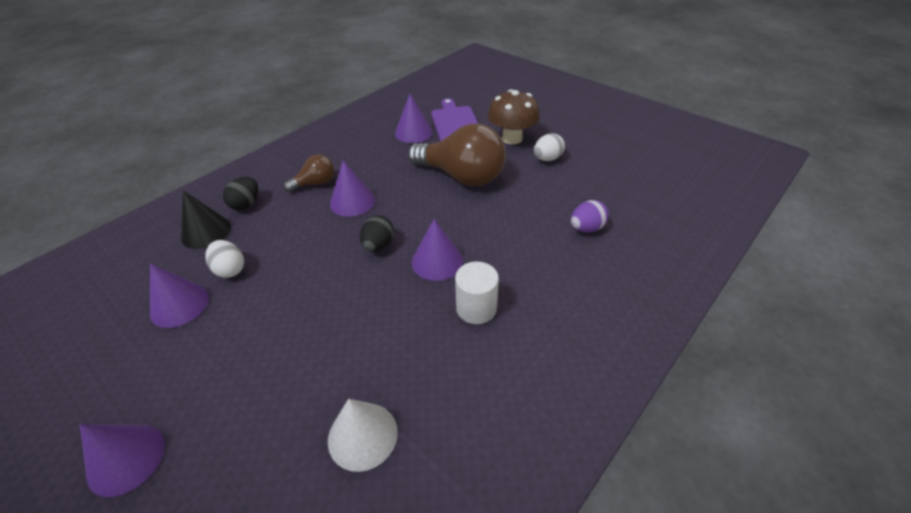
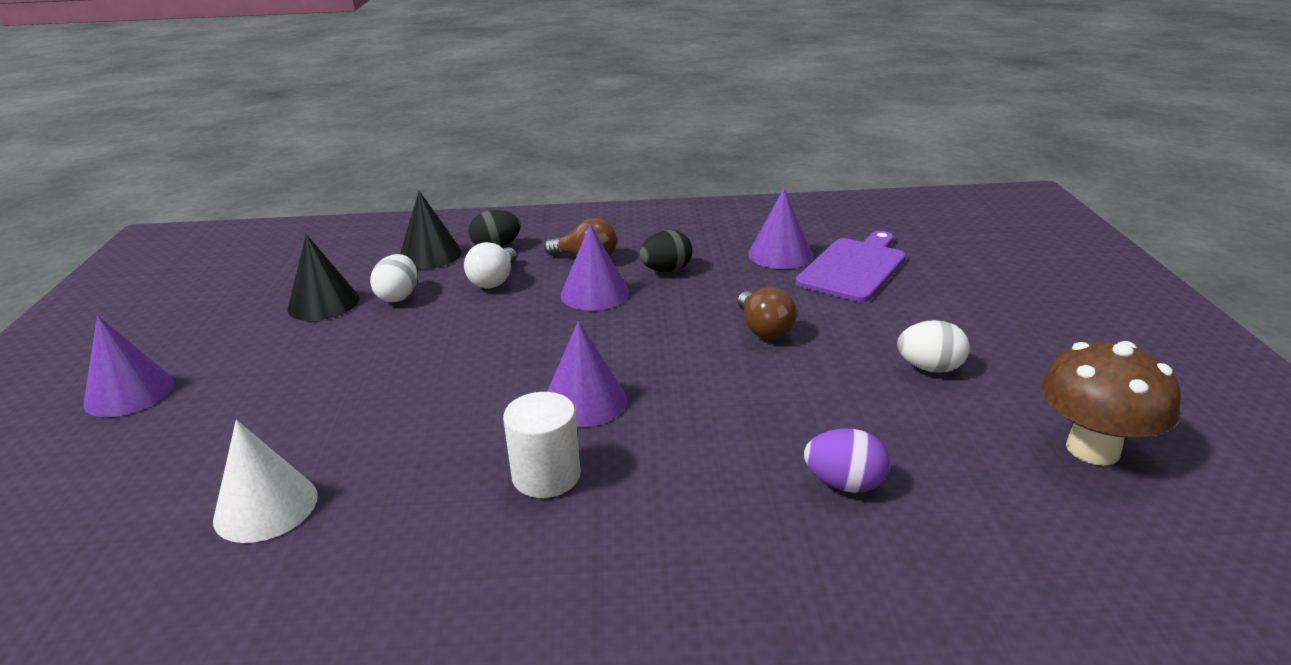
camera: 45 degrees right, 15 degrees down
(179, 305) = (323, 303): purple cone -> black cone
(279, 225) = (494, 280): none -> white light bulb
(378, 245) = (551, 349): black egg -> black egg (666, 270)
(462, 176) = (764, 329): brown light bulb -> brown light bulb, size x0.50
(512, 138) = (913, 319): brown mushroom -> brown mushroom (1093, 449)

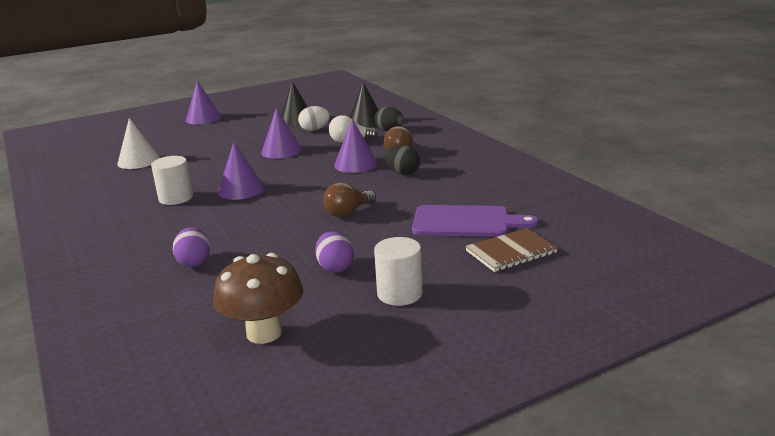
camera: 65 degrees right, 5 degrees down
(780, 254) = (461, 196): purple cone -> purple cone (281, 151)
(930, 368) = (335, 268): white egg -> purple egg
(946, 264) = (511, 252): none -> brown notebook
(1018, 341) = (399, 294): none -> white cylinder

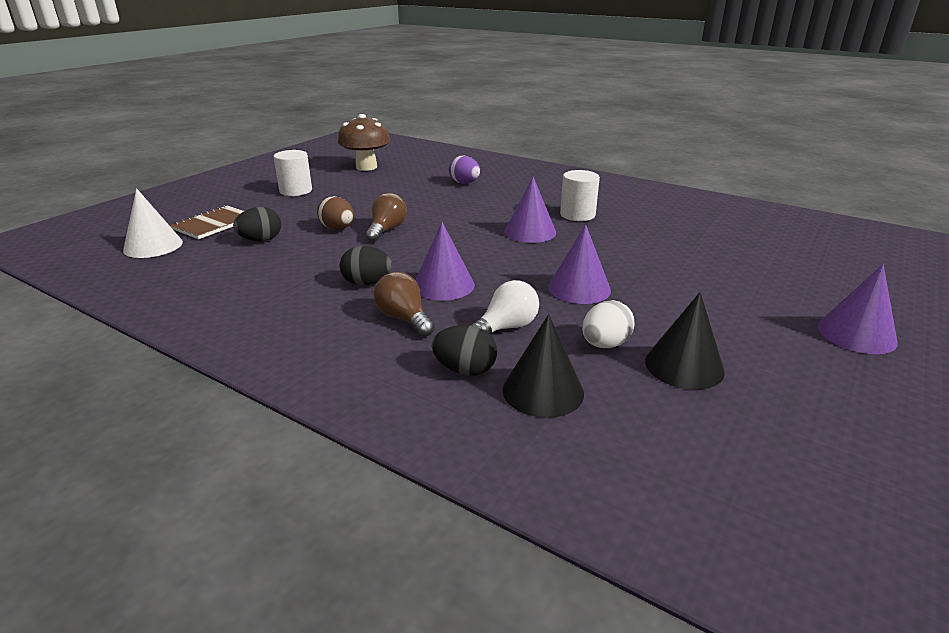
camera: 150 degrees right, 5 degrees up
(138, 161) = (722, 241): white cone -> white cone (153, 246)
(335, 268) = (355, 195): purple egg -> none
(390, 222) = (337, 229): none -> brown egg
(466, 222) = (261, 240): purple cutting board -> black egg

